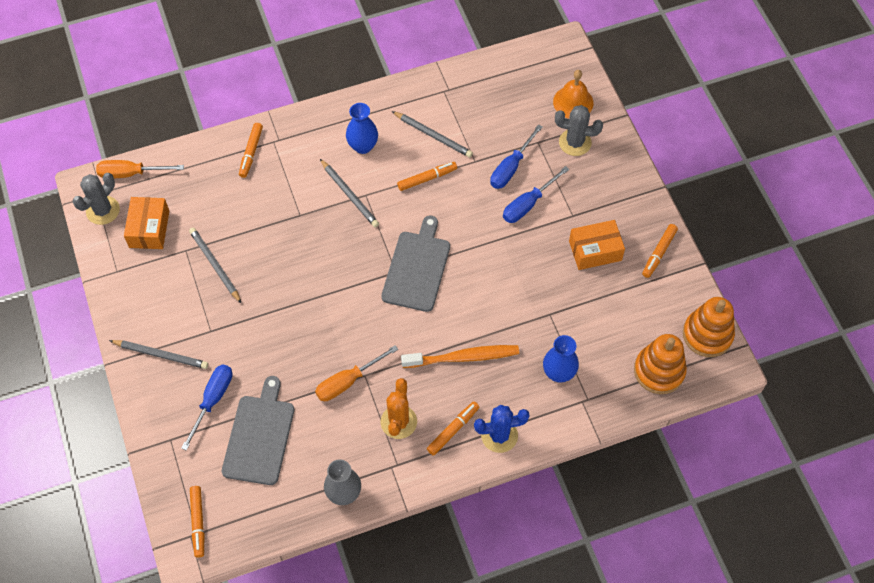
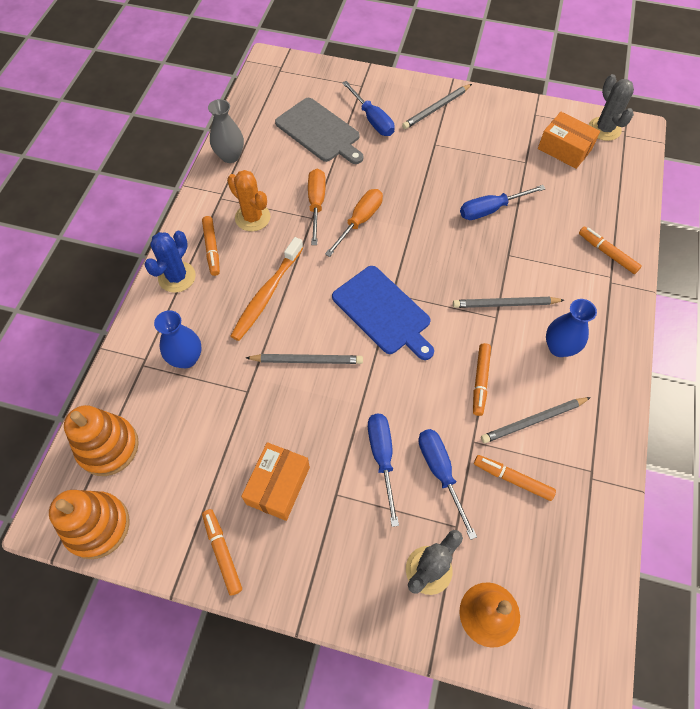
camera: 125 degrees right, 0 degrees up
(131, 173) = (634, 161): orange screwdriver -> orange screwdriver (359, 221)
(198, 523) = (286, 74): orange marker -> orange marker (512, 479)
(215, 265) = (496, 173): grey pencil -> grey pencil (307, 360)
(260, 249) = (491, 209): none -> blue screwdriver
(417, 268) = (383, 312): grey cutting board -> blue cutting board

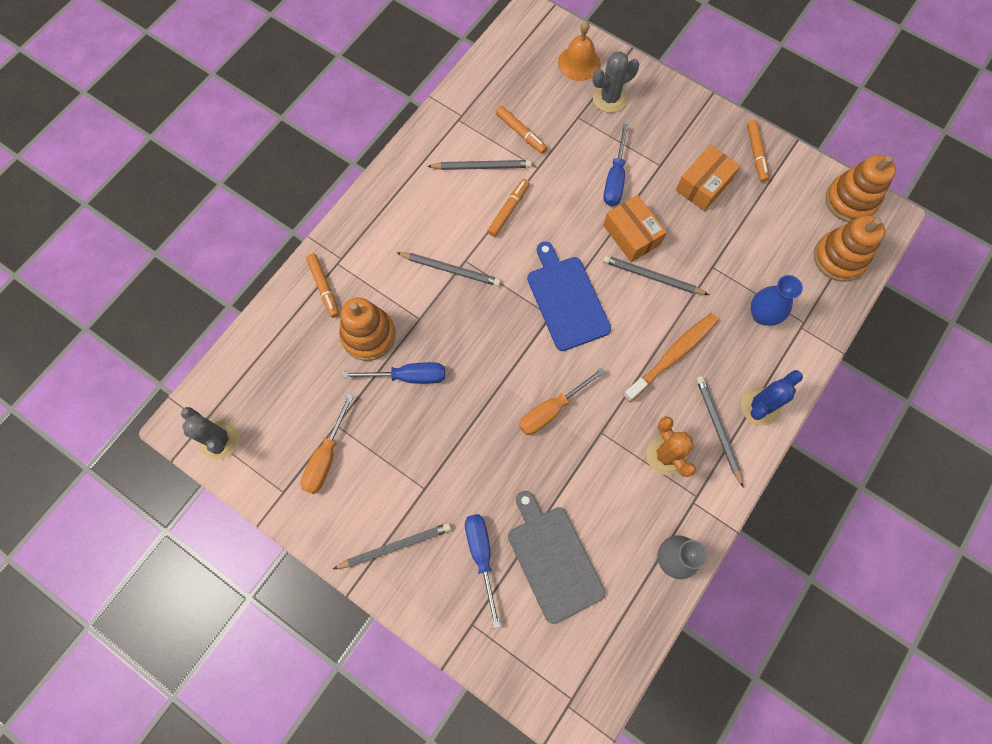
camera: 160 degrees left, 10 degrees up
(212, 248) = (718, 429): orange marker -> grey pencil
(316, 204) = (591, 449): orange screwdriver -> orange screwdriver (326, 457)
(440, 473) = (574, 154): blue screwdriver -> none
(543, 228) = (368, 335): none -> orange stacking toy
(559, 347) = (425, 216): blue vase -> none
(564, 149) = (282, 427): orange box -> orange box (631, 235)
(604, 129) = (219, 440): grey cactus -> grey cactus turned 45 degrees counterclockwise

